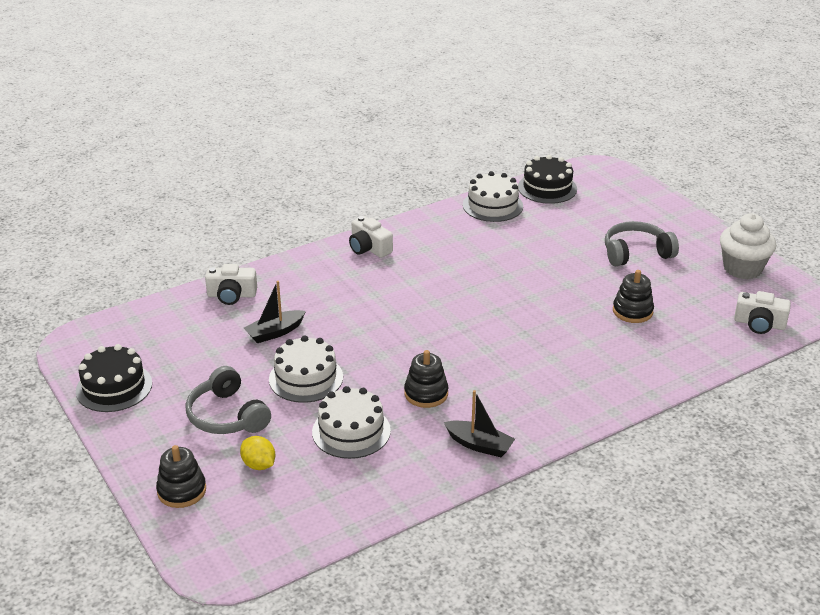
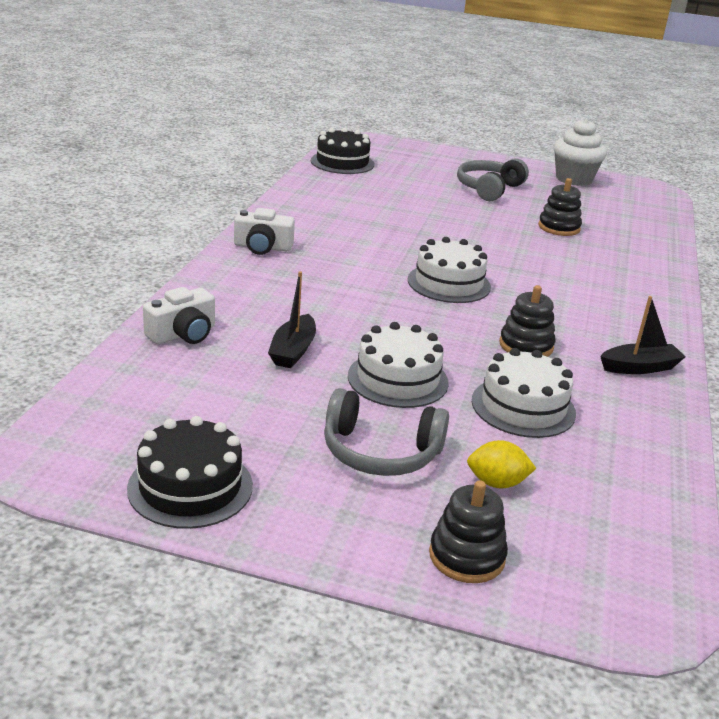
camera: 45 degrees left, 5 degrees down
(492, 205) = (319, 185): white cake -> white cake (449, 283)
(759, 324) = (647, 209): white camera -> none

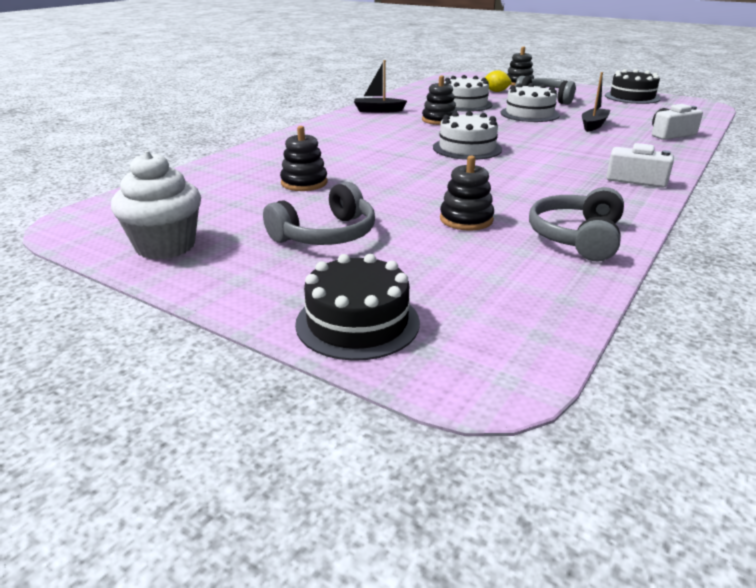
camera: 160 degrees left, 0 degrees up
(322, 193) = (576, 237): none -> grey headphones
(342, 162) = (540, 300): black cake -> black cake (357, 322)
(404, 202) = (466, 219): none -> black stacking toy

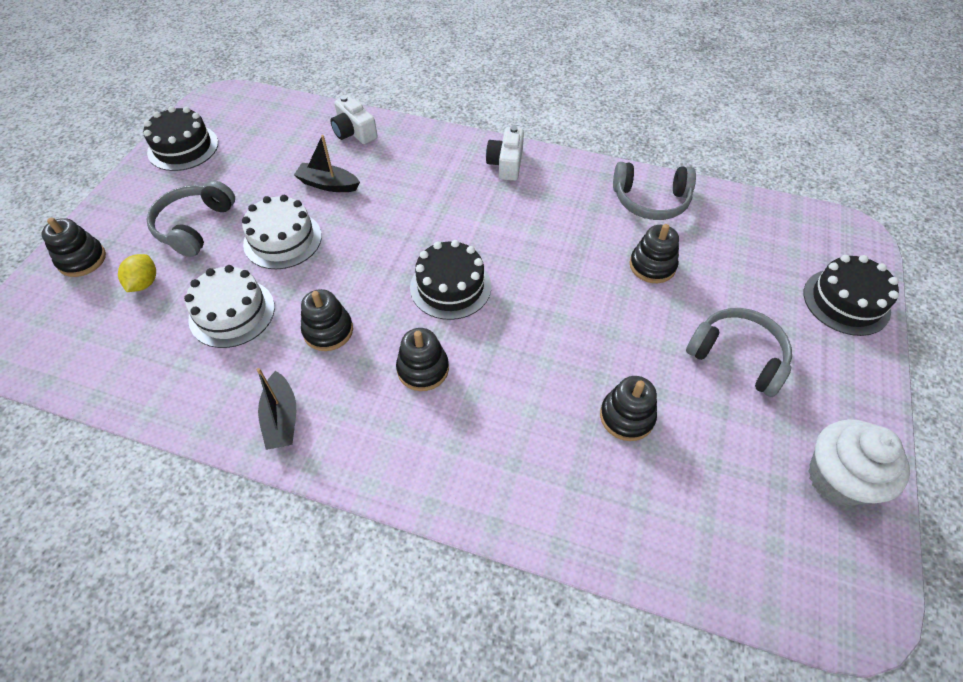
camera: 105 degrees left, 25 degrees up
(392, 137) = (423, 369): none -> black stacking toy
(467, 148) = (450, 286): white cake -> black cake

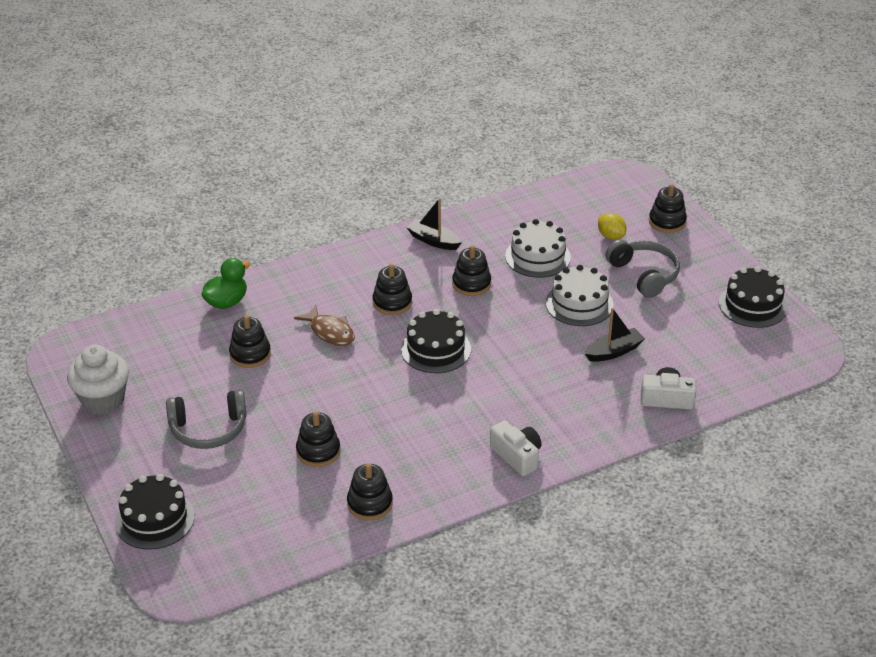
camera: 135 degrees right, 15 degrees down
(520, 381) = (330, 332): none -> brown fish
(591, 521) = (226, 302): none -> green duck
(650, 201) = (370, 503): grey headphones -> black stacking toy

